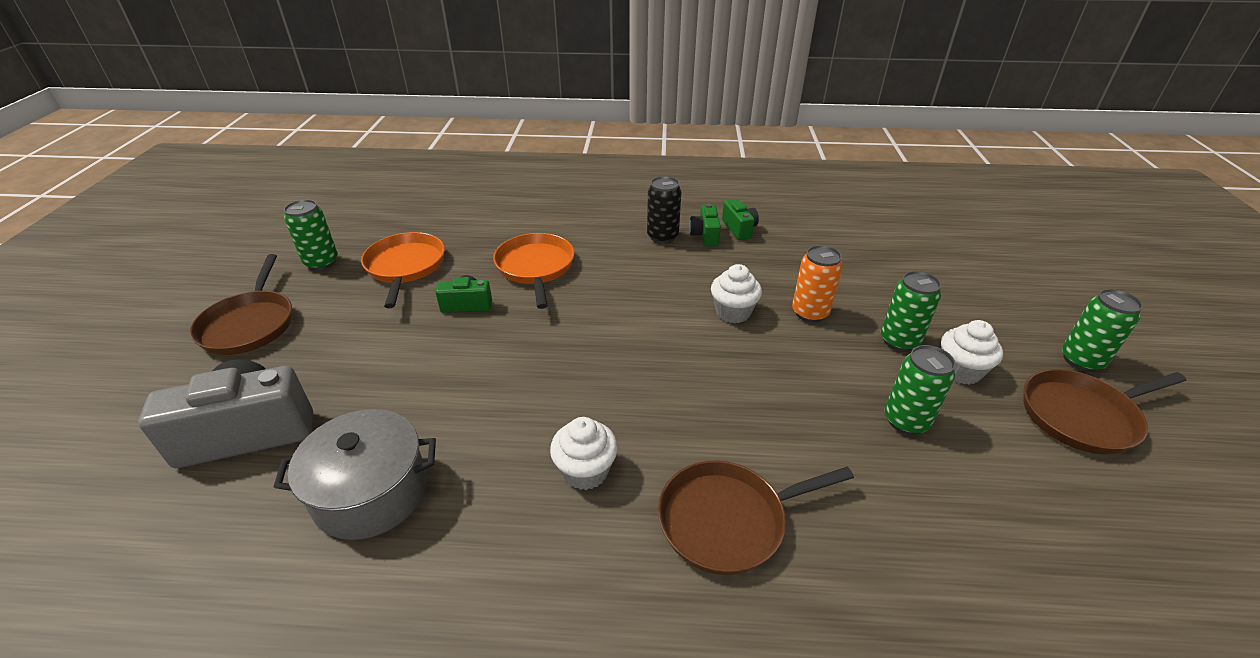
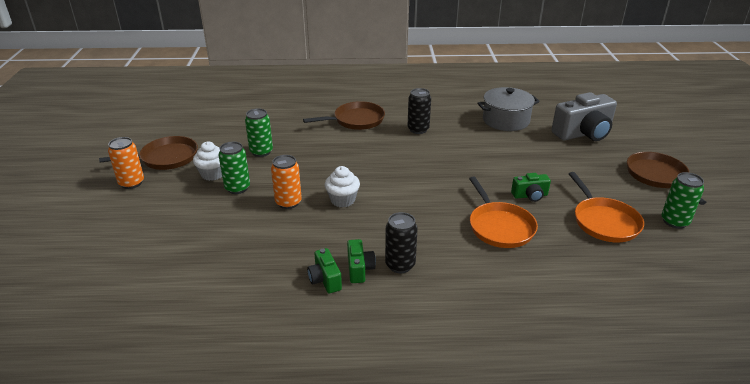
camera: 175 degrees right, 5 degrees down
(585, 471) = (418, 129): white cupcake -> black can
(1081, 360) = (131, 183): green can -> orange can

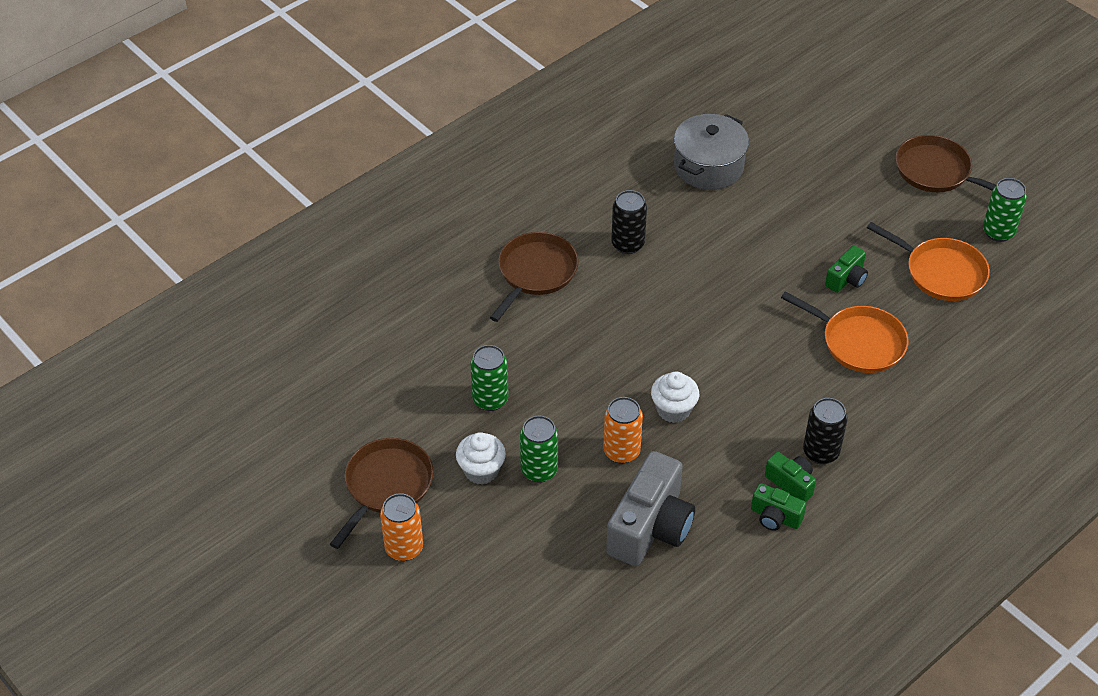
camera: 40 degrees left, 15 degrees up
(583, 133) = (811, 141): grey camera -> grey camera (650, 527)

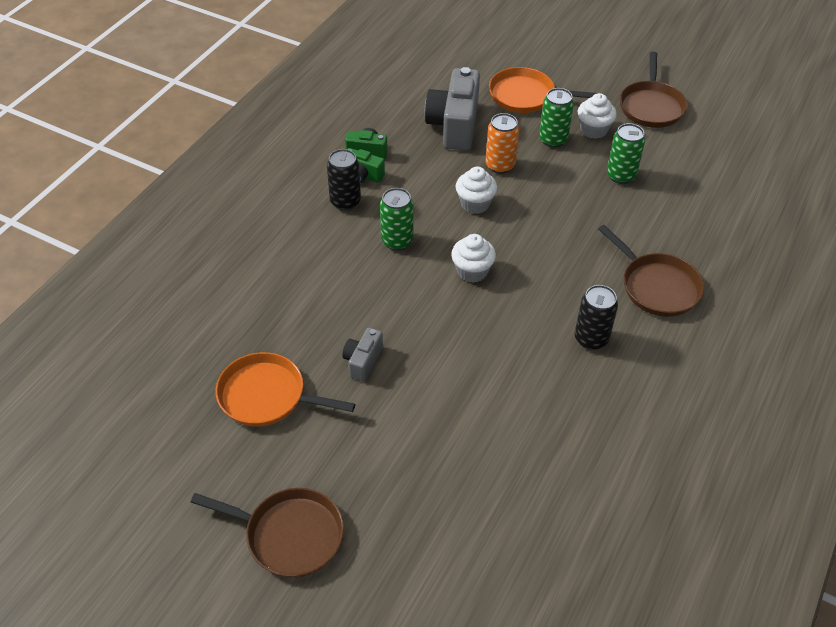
camera: 160 degrees right, 0 degrees up
(404, 548) = (611, 77): orange can -> none
(535, 272) = (657, 287): brown pan -> brown pan turned 45 degrees counterclockwise
(708, 166) = (557, 460): grey pot -> none
(710, 335) = (472, 271): none -> white cupcake
(846, 279) = (363, 361): green camera -> grey camera
(859, 342) = (335, 300): orange pan -> orange pan (525, 96)
(998, 232) = (208, 466): green can -> green can (397, 241)

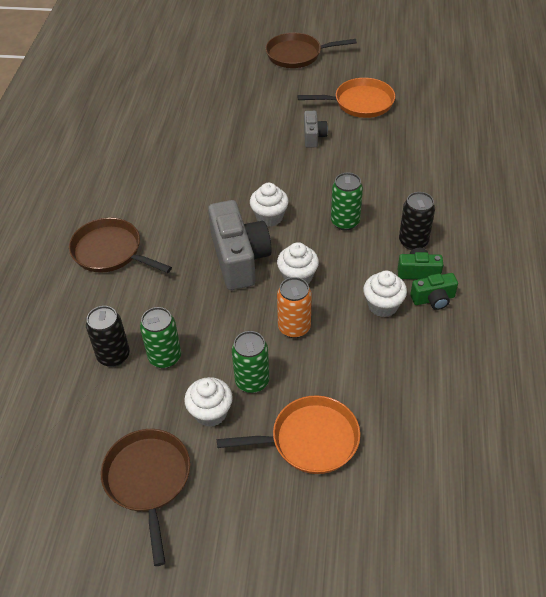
camera: 160 degrees right, 0 degrees up
(414, 159) = (382, 305): none -> white cupcake
(454, 125) = (368, 364): grey camera -> grey camera (239, 259)
(591, 339) = (156, 196): black can -> black can (113, 356)

